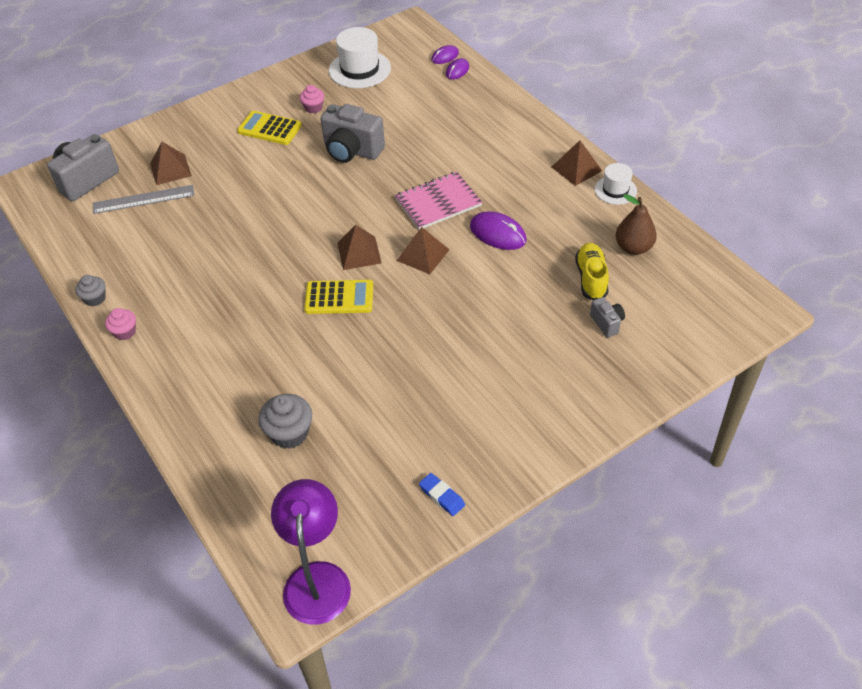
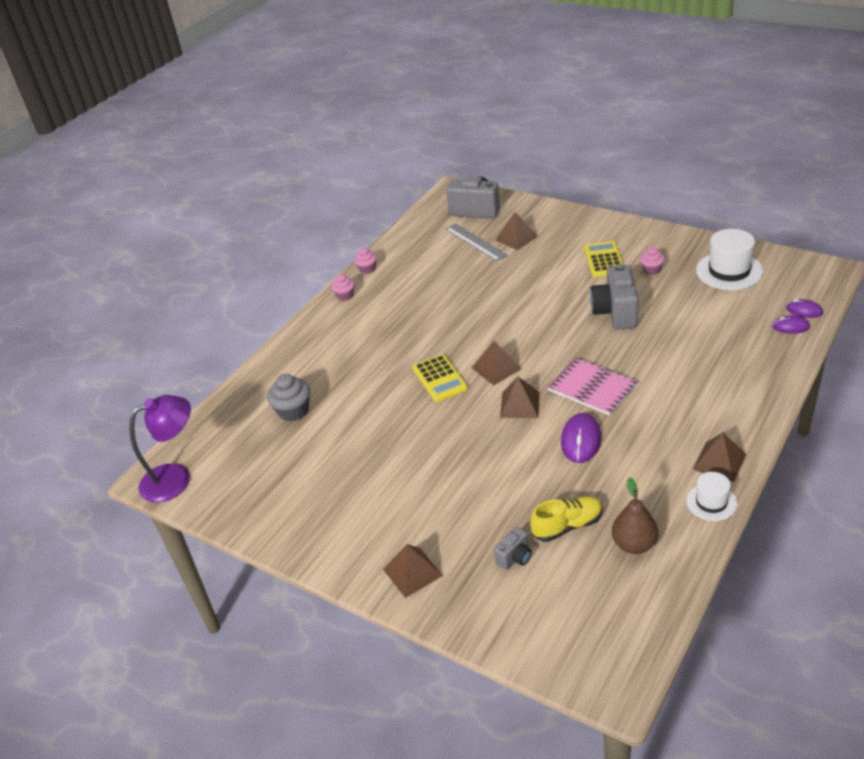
camera: 70 degrees right, 10 degrees down
(95, 298) = (367, 269): grey cupcake -> pink cupcake
(442, 496) = (270, 516): blue eraser -> none
(585, 398) = (412, 572): none -> brown pyramid

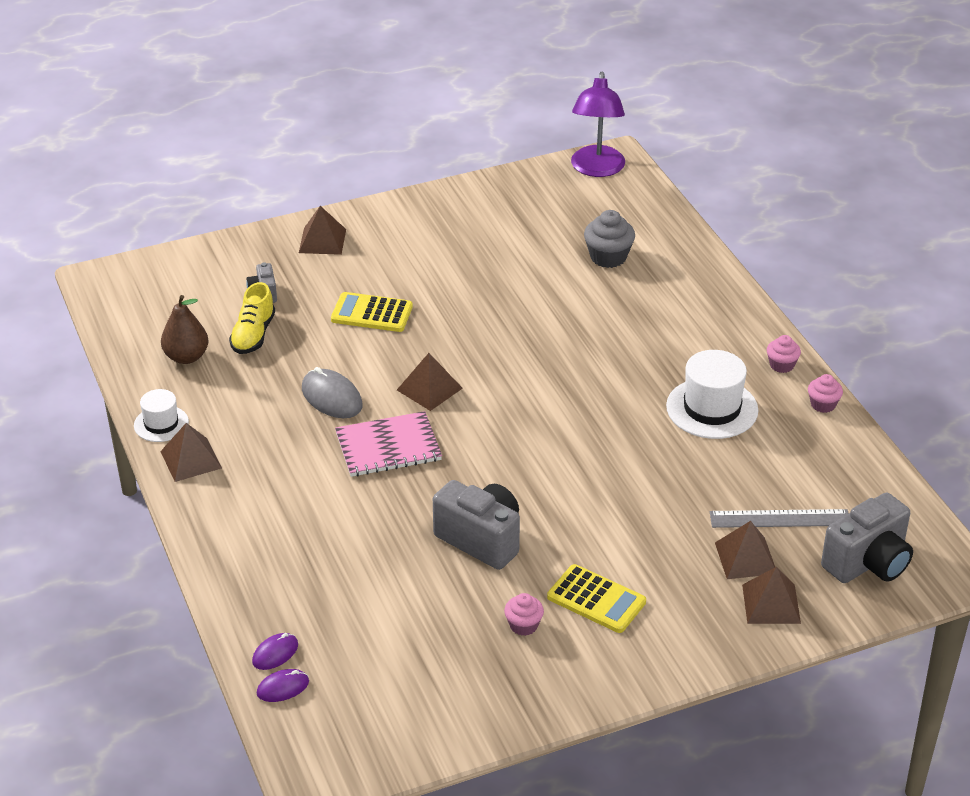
camera: 120 degrees right, 0 degrees up
(440, 378) = (538, 360): yellow calculator -> yellow calculator (372, 313)
(496, 368) = (504, 403): brown pyramid -> brown pyramid (771, 604)
(581, 440) = (332, 397): purple mouse -> grey mouse
(729, 271) = (432, 688): white hat -> white hat (712, 408)

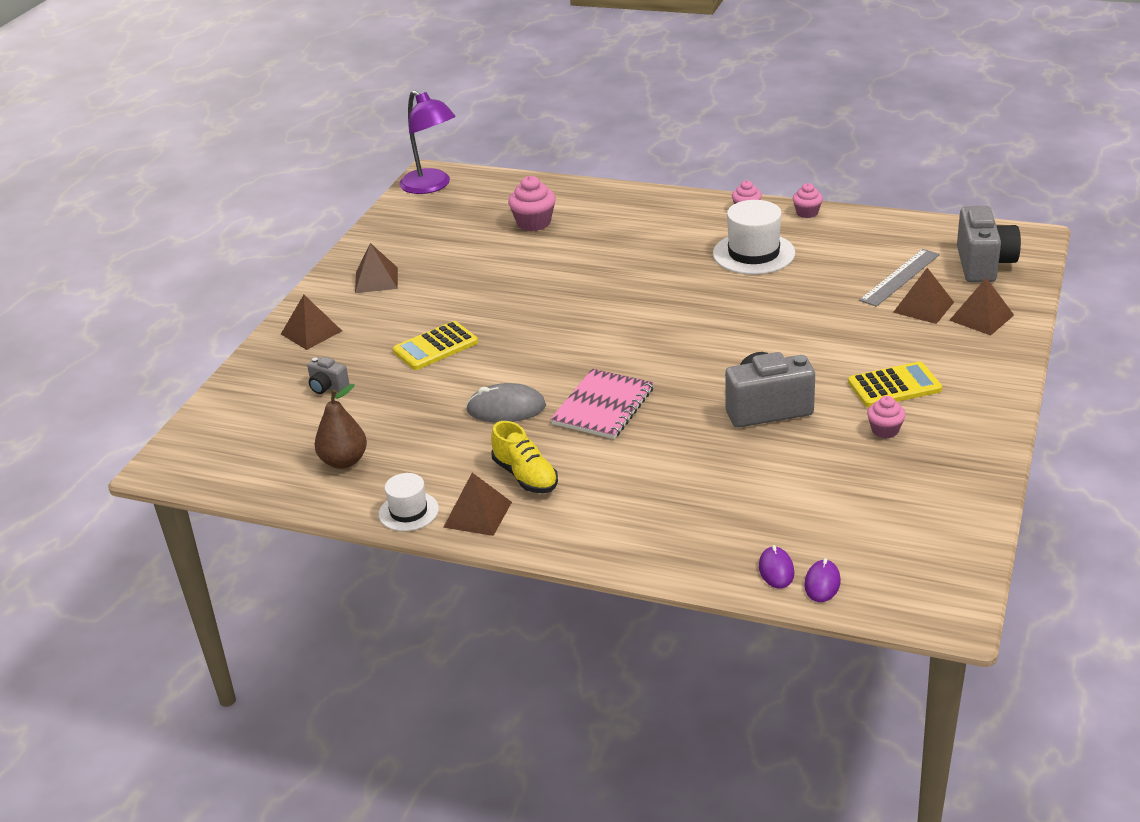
camera: 45 degrees left, 5 degrees down
(253, 335) = (371, 415): yellow shoe -> yellow shoe (525, 476)
(429, 389) = (564, 358): brown pyramid -> brown pyramid (376, 280)
(608, 257) = (534, 223): grey cupcake -> pink cupcake

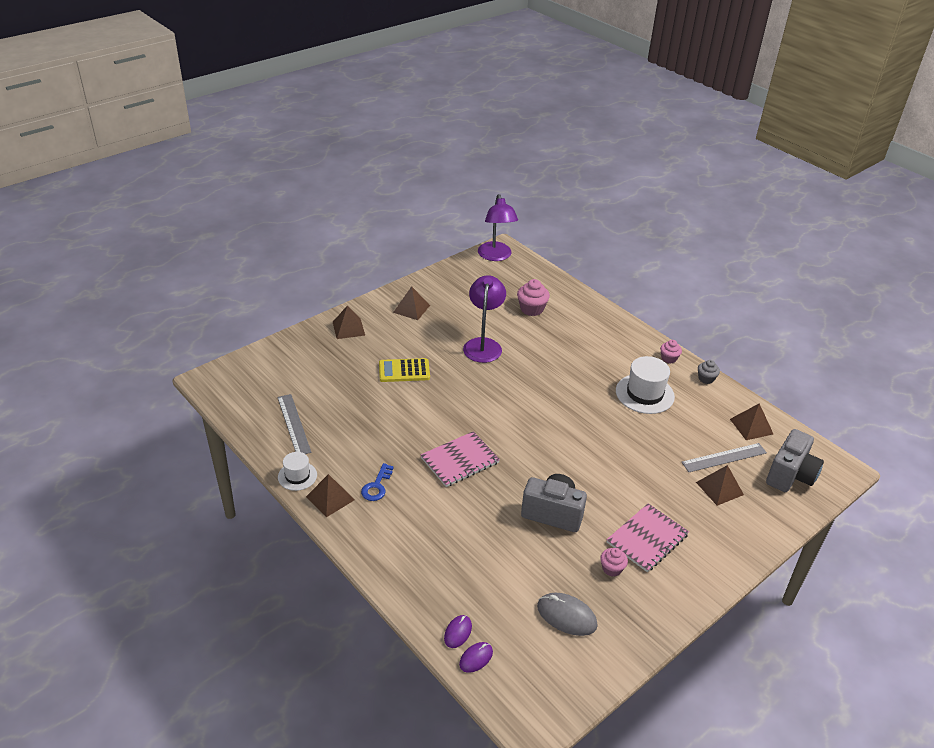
camera: 25 degrees right, 5 degrees up
(328, 387) = (326, 370): grey camera -> none
(344, 461) = (293, 424): brown pear -> grey ruler
(506, 408) = (406, 433): grey mouse -> grey mouse (566, 616)
(510, 281) = (483, 345): none -> purple lamp
(525, 476) = (377, 486): yellow shoe -> blue key
(807, 213) = (706, 379): pink cupcake -> grey cupcake
(894, 386) = (647, 539): yellow calculator -> pink notebook
(981, 317) = (752, 516): brown pyramid -> brown pyramid (751, 426)

